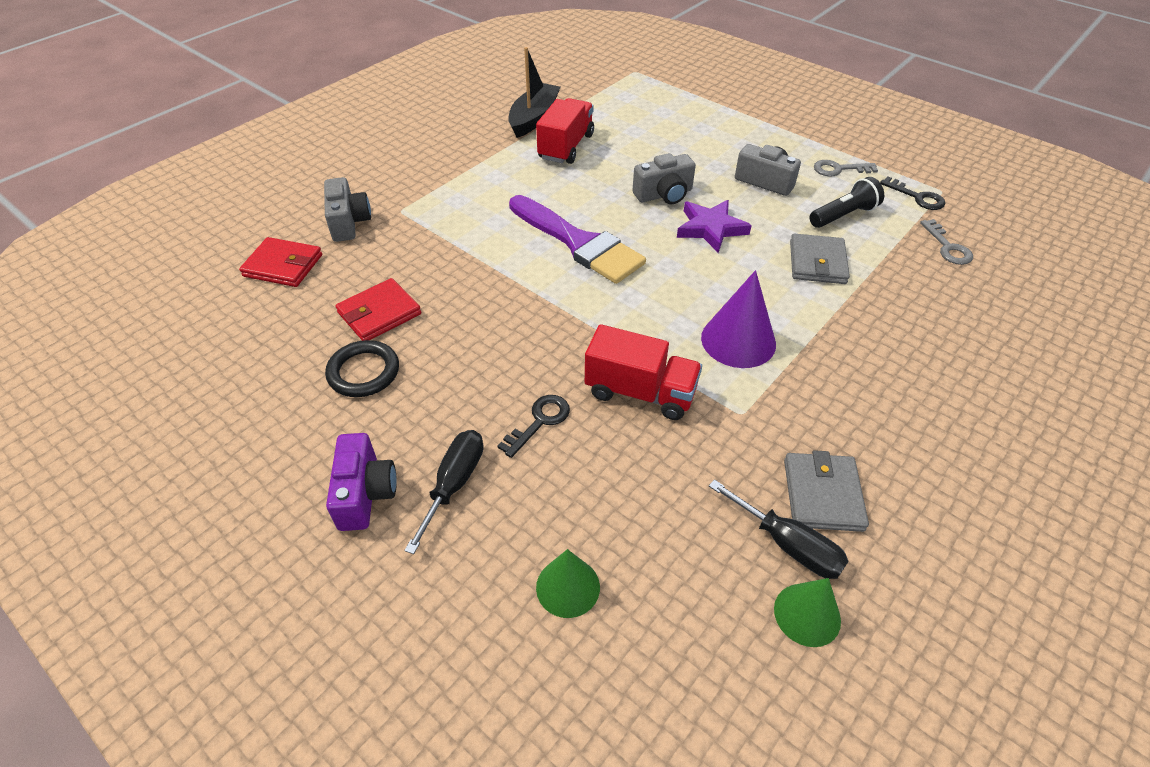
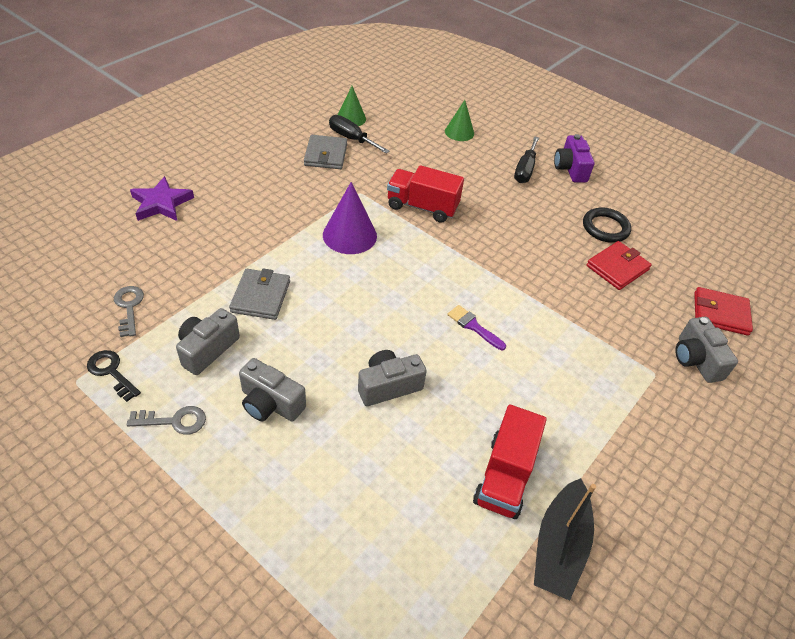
camera: 175 degrees right, 0 degrees up
(539, 422) = (484, 195): black key -> none
(579, 243) = (473, 326): purple brush -> purple brush, size x0.44
(711, 228) = (348, 338): purple star -> purple star (161, 203)
(843, 215) = (207, 349): black flashlight -> grey camera

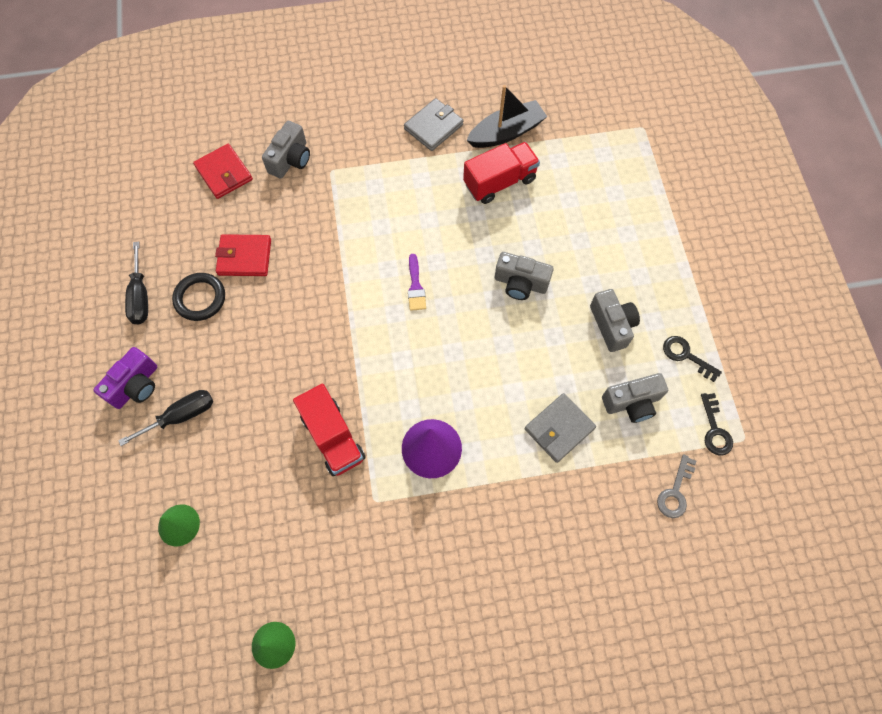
camera: 135 degrees left, 20 degrees up
(161, 203) = (583, 626): purple star -> none
(174, 421) = (686, 356): grey key -> black key
(326, 155) = (359, 590): grey wallet -> grey wallet (433, 127)
(351, 139) = (307, 601): black screwdriver -> black screwdriver (140, 296)

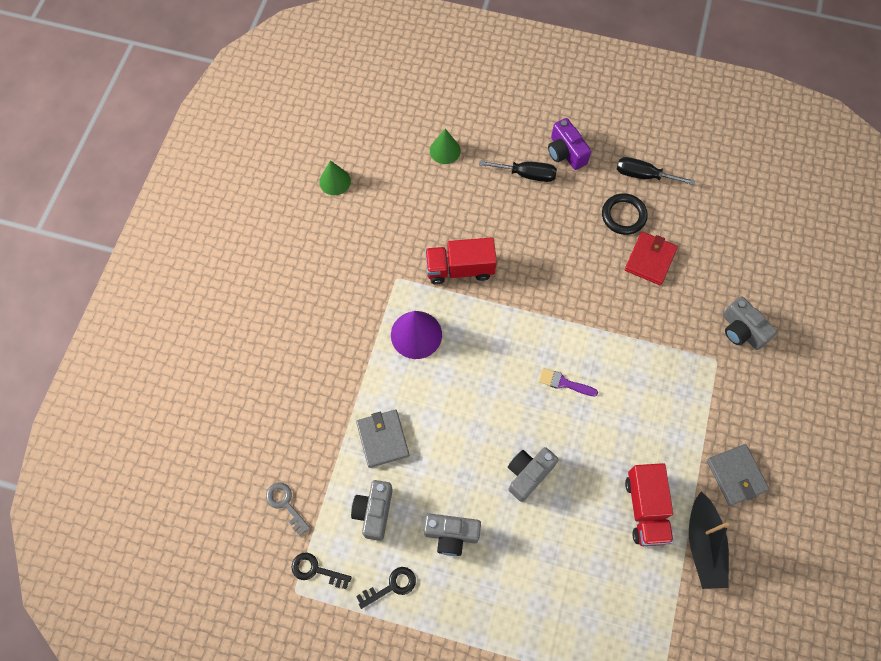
camera: 115 degrees right, 0 degrees up
(181, 416) = (526, 174): black screwdriver -> black screwdriver turned 75 degrees counterclockwise
(224, 173) = (745, 271): red wallet -> none

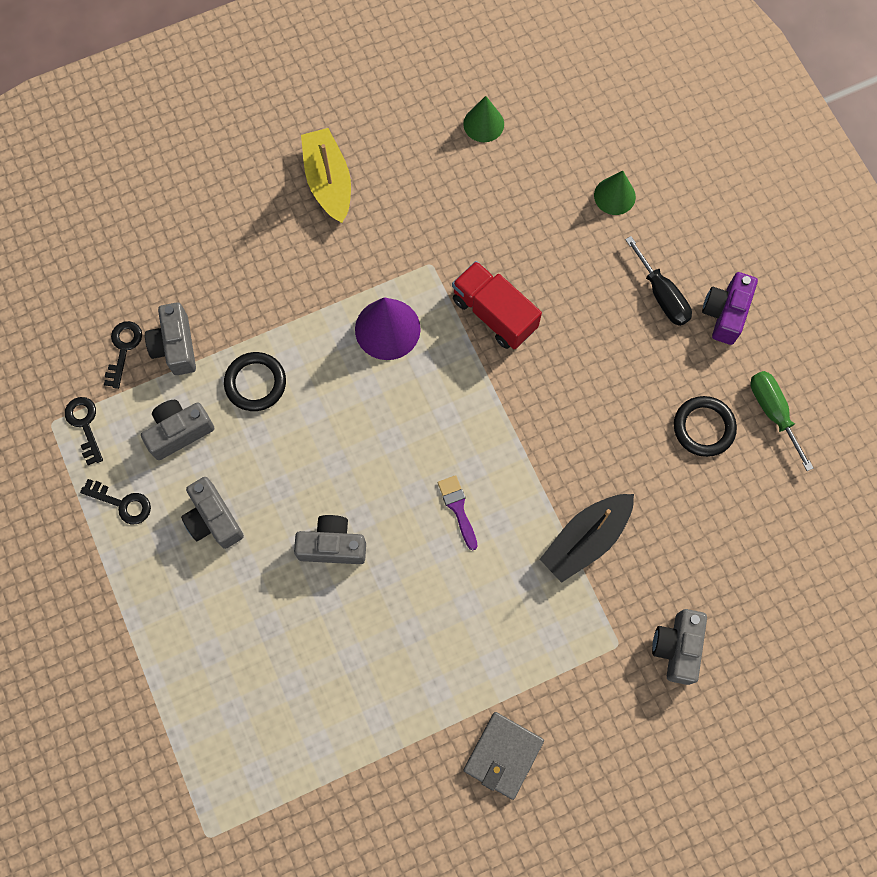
camera: 50 degrees right, 5 degrees up
(285, 504) = (123, 349): grey key -> black key
(289, 294) = (328, 181): none -> yellow boat
(313, 469) = (176, 346): none -> grey camera
(382, 439) = (255, 383): grey wallet -> black ring
(643, 175) = (773, 412): black screwdriver -> green screwdriver
(645, 509) = (390, 687): red truck -> none
(650, 259) = (675, 492): red wallet -> none
(703, 545) = (399, 773): black boat -> black boat (586, 540)

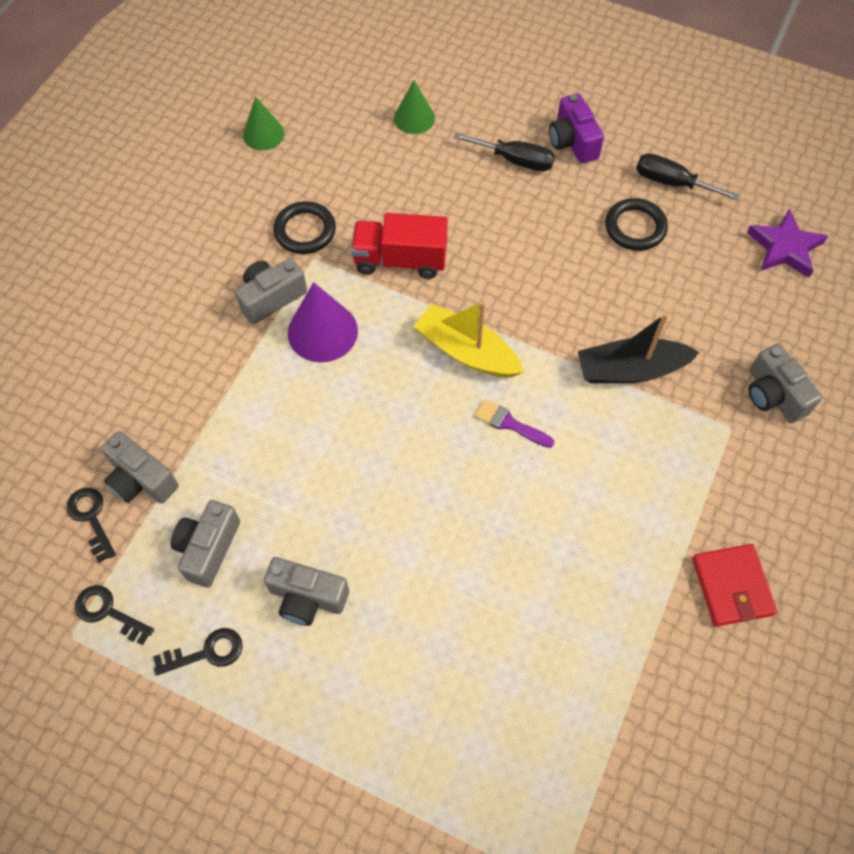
camera: 40 degrees left, 10 degrees down
(255, 383) = (244, 456): black ring -> black ring (305, 231)
(328, 181) = (168, 257): yellow boat -> yellow boat (466, 351)
(332, 545) = (434, 535): grey camera -> grey camera (271, 298)
(503, 755) = (732, 586): grey wallet -> red wallet
(586, 540) = (630, 370): black boat -> black boat turned 75 degrees clockwise
(773, 412) = (672, 183): green screwdriver -> black screwdriver
(811, 540) = (785, 247): none -> purple star

